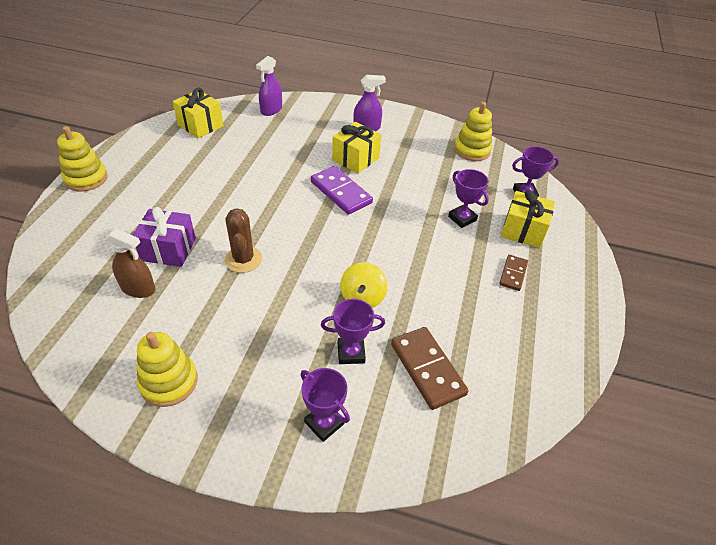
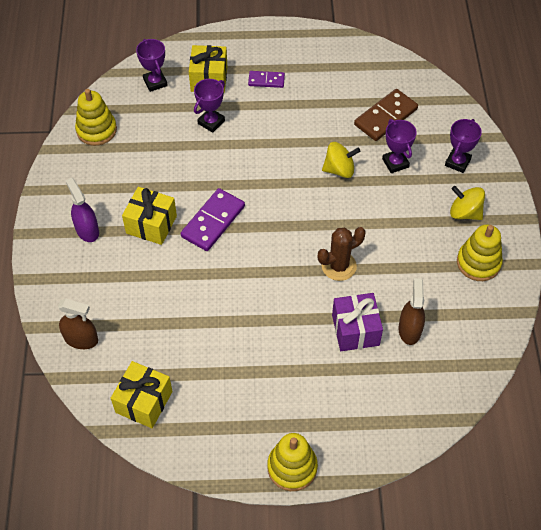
camera: 105 degrees left, 10 degrees up
(244, 397) = (464, 213): none -> yellow spinning top
(271, 110) = (81, 339): purple spray bottle -> brown spray bottle
(513, 274) = (266, 80): brown domino -> purple domino

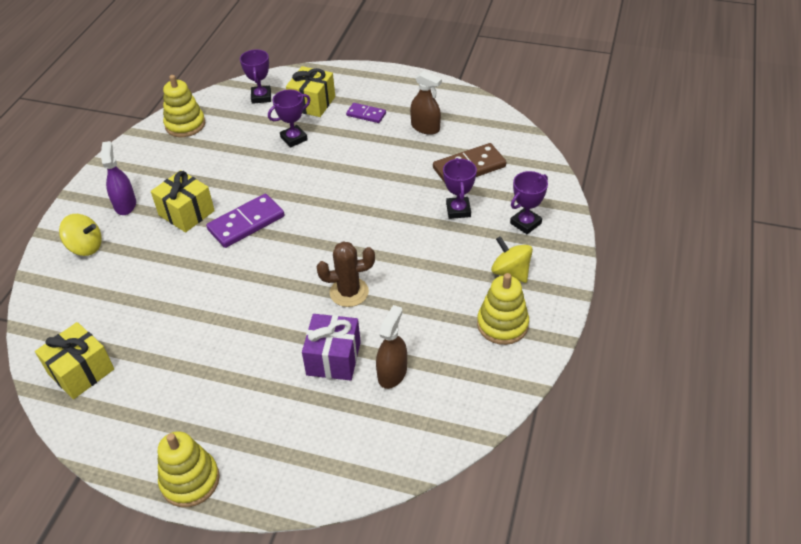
camera: 20 degrees right, 10 degrees down
(81, 339) = (59, 298): brown spray bottle -> brown spray bottle (425, 127)
(339, 169) = (397, 204): yellow spinning top -> yellow spinning top (86, 247)

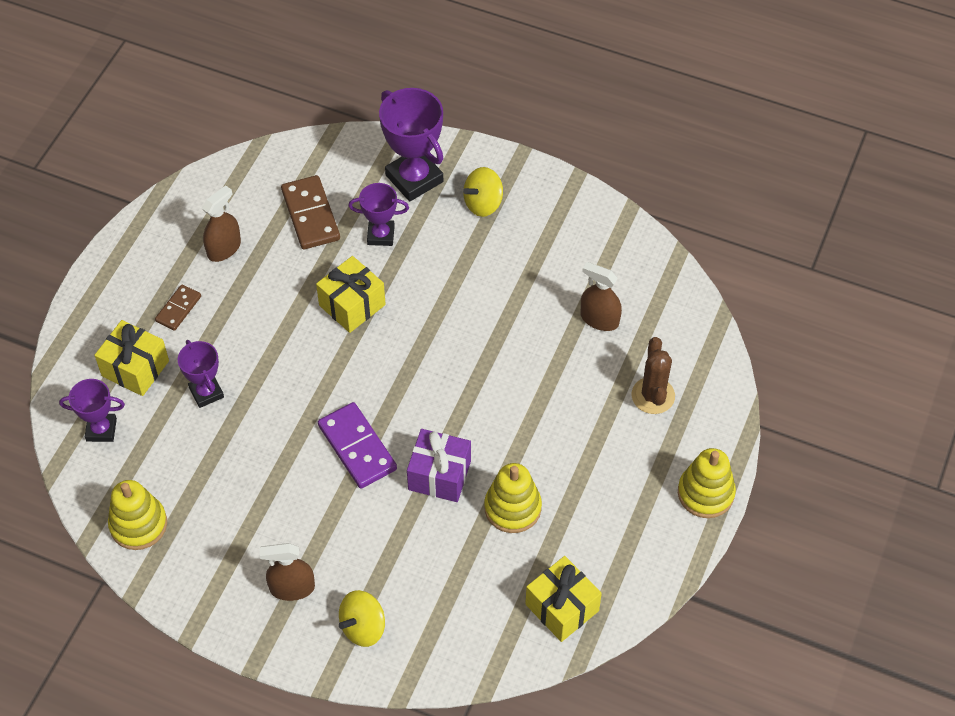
camera: 85 degrees left, 10 degrees up
(86, 247) = (363, 627): yellow spinning top -> yellow spinning top turned 150 degrees counterclockwise
(125, 205) = (292, 588): purple spray bottle -> brown spray bottle
(186, 213) = (324, 514): yellow gift -> yellow gift (352, 305)
(333, 358) = (574, 368): purple gift -> purple gift (439, 475)
(349, 292) = (487, 348): brown cactus -> brown cactus (653, 396)
(366, 114) = (178, 309): purple domino -> brown domino
(502, 324) = (551, 222): yellow stacking toy -> yellow stacking toy (512, 508)
(525, 223) = (414, 178): purple trophy -> purple trophy, size x1.69

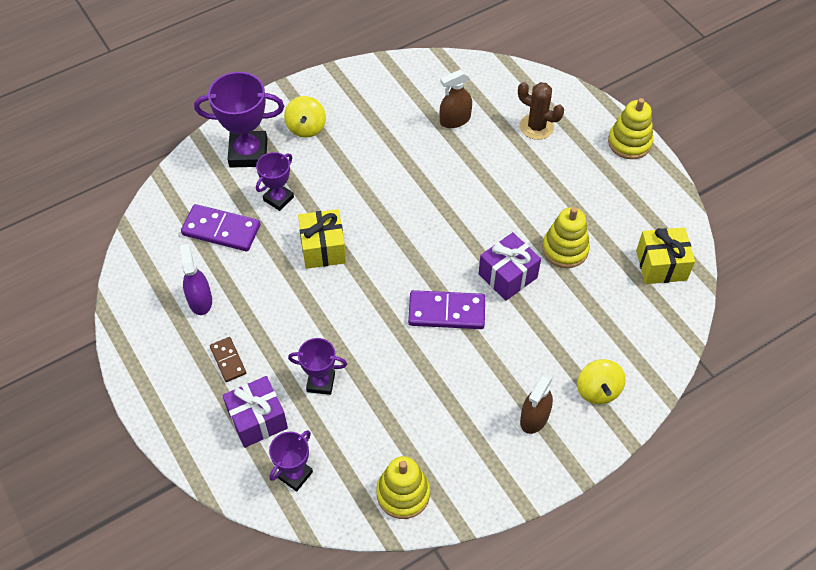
camera: 55 degrees left, 0 degrees up
(135, 368) = (257, 419): yellow gift -> purple gift
(224, 248) = (200, 300): brown spray bottle -> purple spray bottle
(311, 215) = (221, 230): brown domino -> purple domino

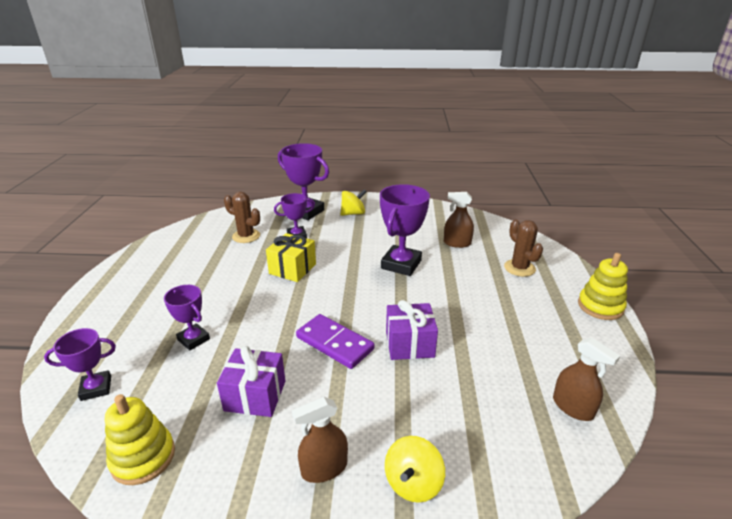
camera: 35 degrees right, 25 degrees down
(200, 300) = (189, 261): purple spray bottle -> none
(221, 230) = (246, 236): purple domino -> brown cactus
(228, 360) = (159, 297): brown domino -> none
(257, 419) = (126, 338): purple gift -> purple gift (255, 395)
(306, 127) = (353, 213): yellow spinning top -> yellow spinning top turned 150 degrees counterclockwise
(424, 182) = (401, 264): none -> purple trophy
(565, 249) = (479, 350): yellow stacking toy -> none
(661, 265) = (573, 407): yellow gift -> brown spray bottle

